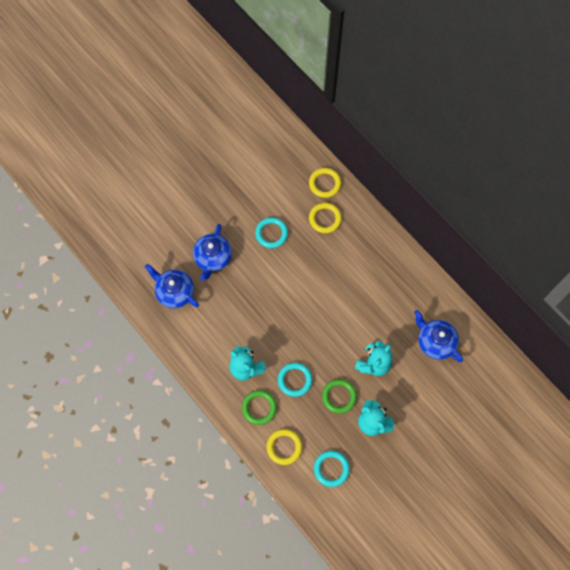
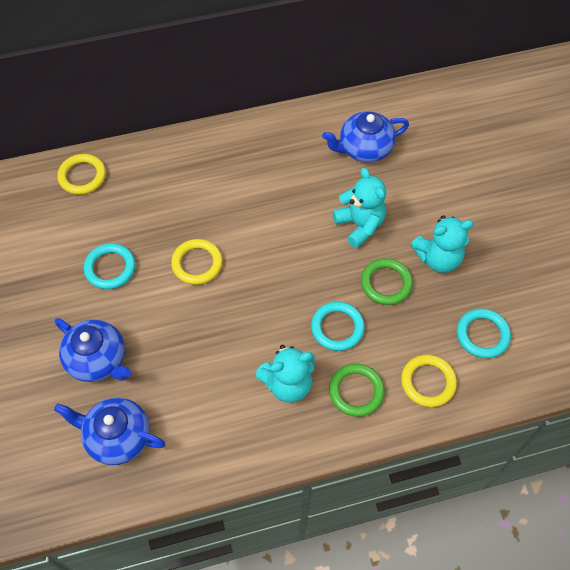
camera: 65 degrees left, 10 degrees down
(174, 292) = (117, 437): blue teapot -> blue teapot turned 45 degrees clockwise
(325, 219) = (131, 196): yellow ring -> yellow ring (197, 263)

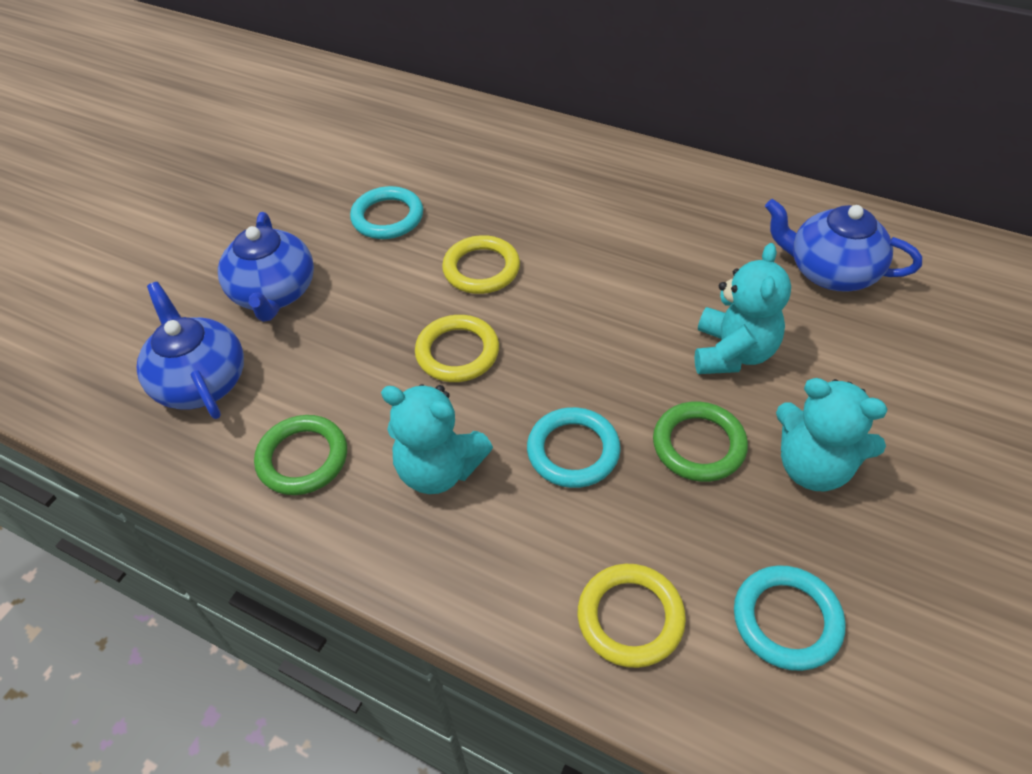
camera: 45 degrees right, 10 degrees down
(82, 176) = (458, 122): yellow ring -> yellow ring (457, 352)
(356, 391) = (515, 547): green ring -> green ring (303, 458)

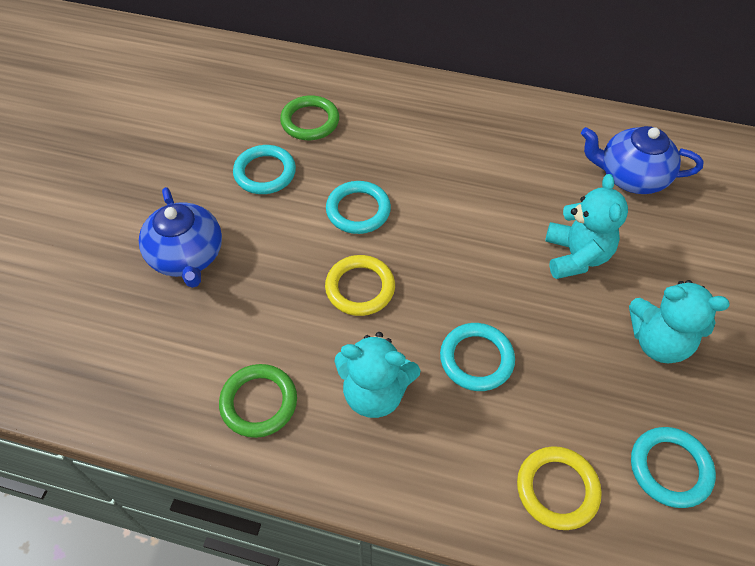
camera: 15 degrees left, 5 degrees up
(201, 381) = (148, 347): blue teapot -> none
(481, 269) = (358, 210): yellow ring -> turquoise ring
(699, 445) = (570, 338): green ring -> green ring (310, 121)

